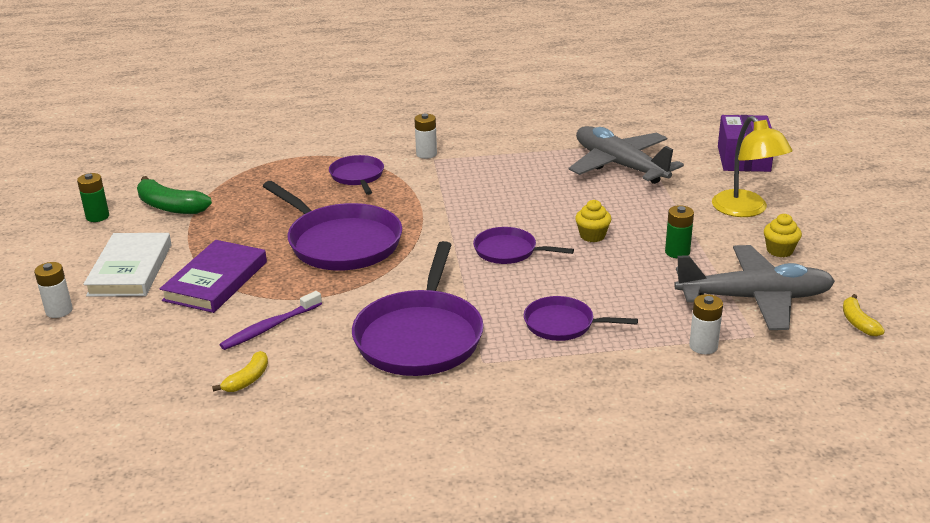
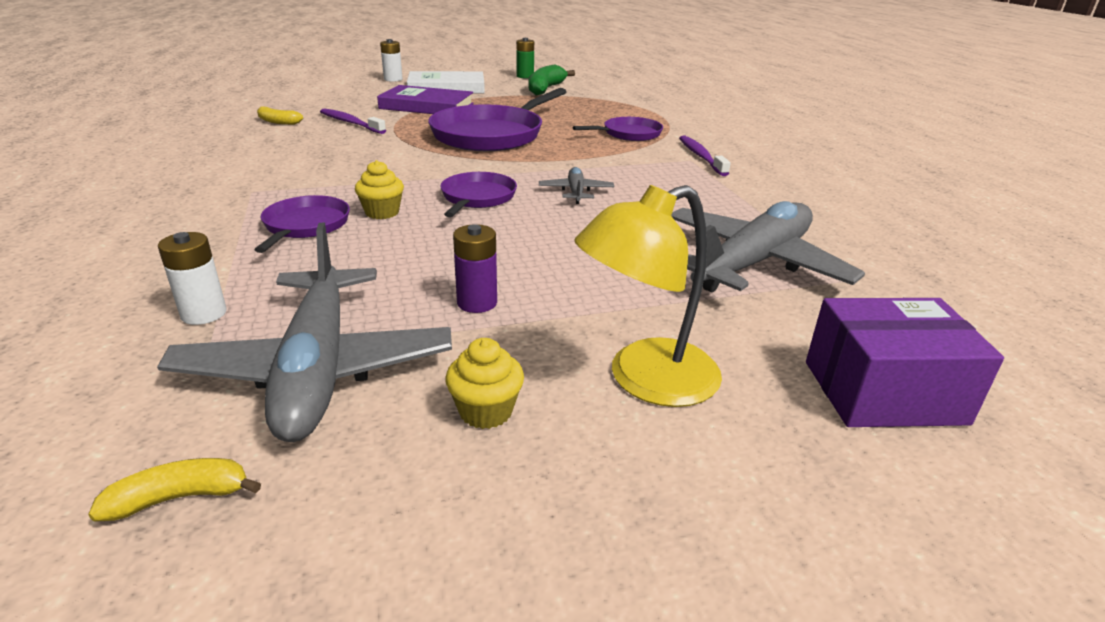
camera: 80 degrees right, 0 degrees up
(420, 337) = (311, 167): purple pan -> none
(426, 154) = (701, 156): white battery -> purple toothbrush
(500, 210) = (576, 192): none -> grey plane
(592, 236) = (520, 242): yellow cupcake -> yellow cupcake (382, 212)
(677, 252) = (477, 303): green battery -> purple battery

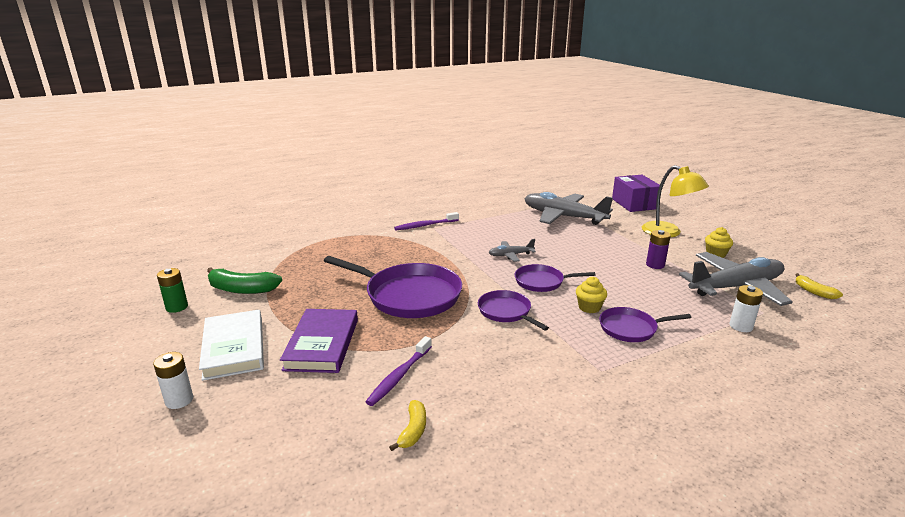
camera: 100 degrees left, 5 degrees down
(629, 134) = (385, 246): purple pan -> purple pan (506, 312)

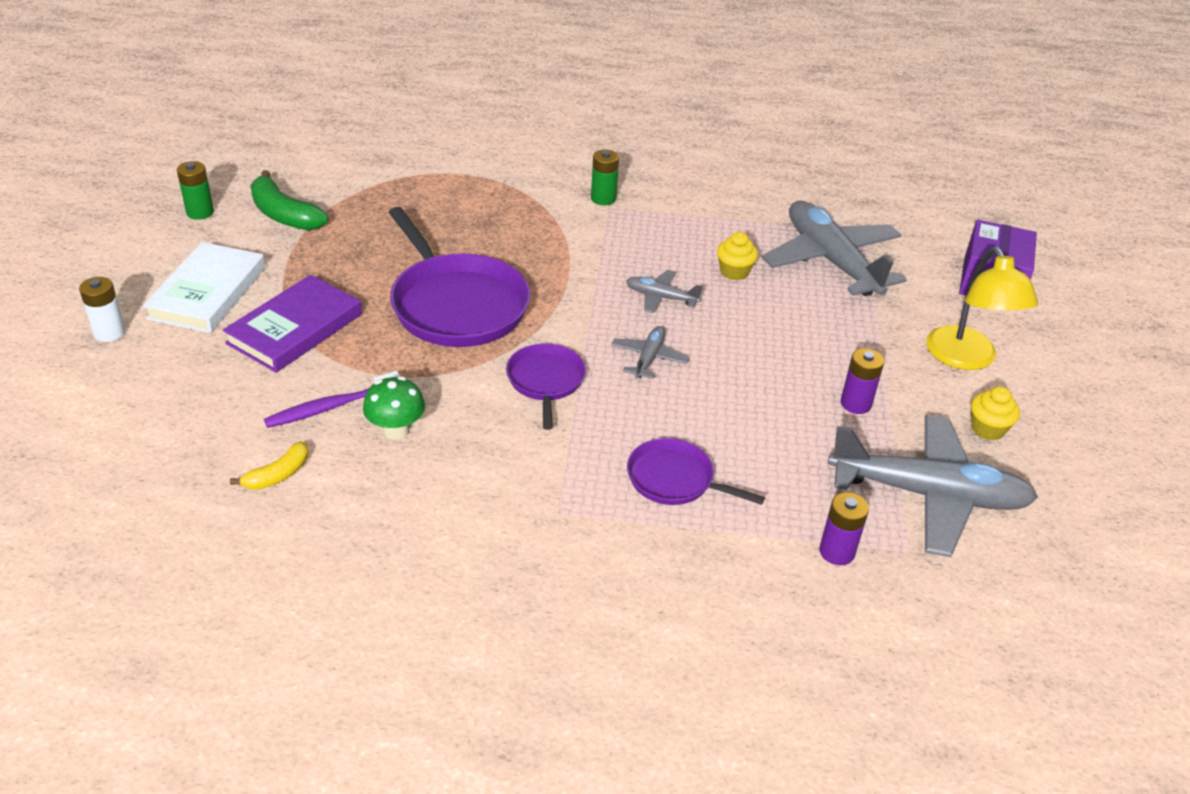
camera: 30 degrees right, 15 degrees up
(425, 225) = (603, 198): purple toothbrush -> green battery
(456, 371) = (396, 430): none -> green mushroom
(541, 282) = (648, 358): purple pan -> grey plane
(589, 307) = (661, 425): yellow cupcake -> yellow cupcake (734, 272)
(741, 326) = (837, 552): white battery -> purple battery
(814, 292) = (1050, 561): yellow banana -> none

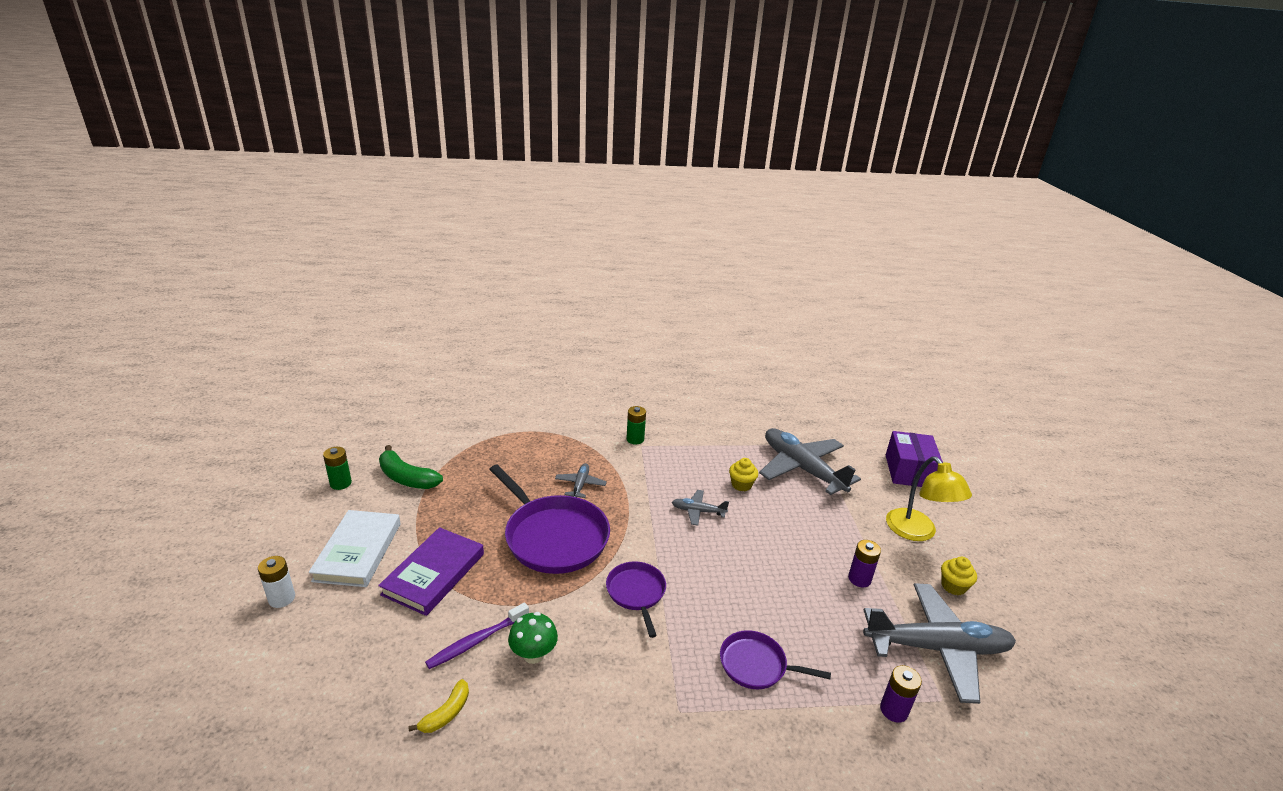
camera: 10 degrees left, 10 degrees down
(648, 358) = (705, 562): grey plane -> grey plane (580, 485)

